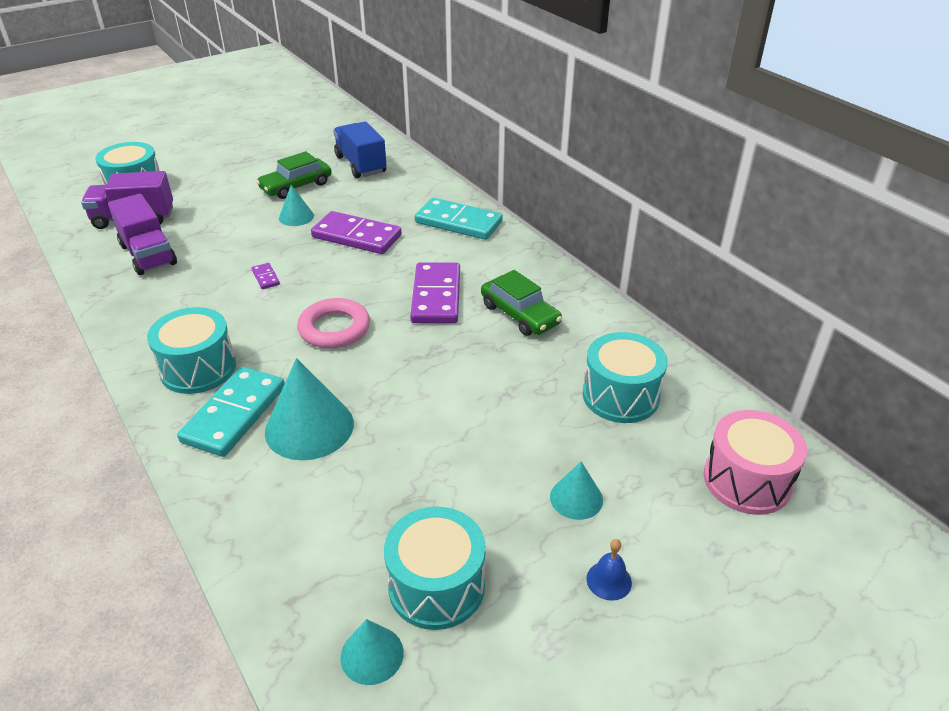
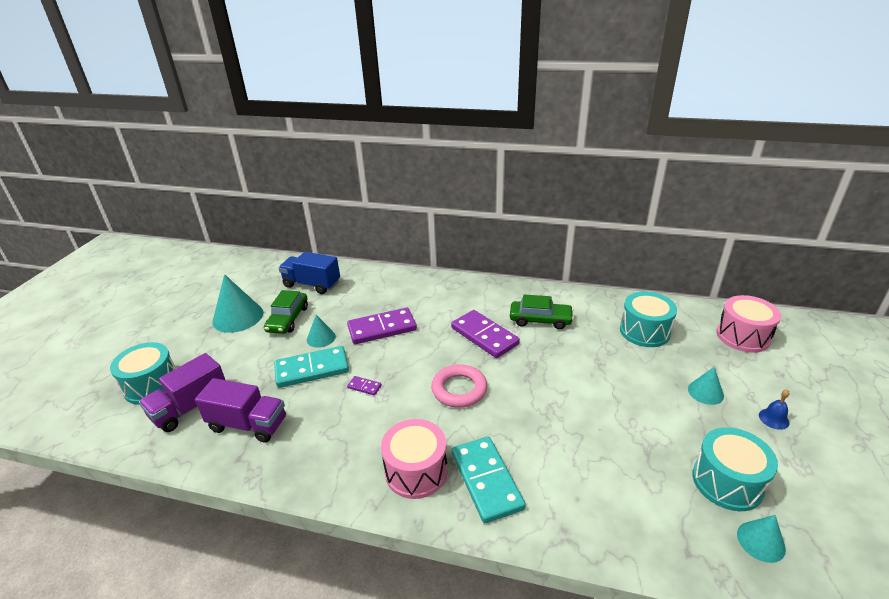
camera: 40 degrees left, 5 degrees down
(198, 368) = (416, 471): turquoise drum -> pink drum
(309, 427) = (539, 454): turquoise cone -> turquoise cone (238, 317)
(458, 222) = (429, 288): turquoise domino -> turquoise domino (312, 369)

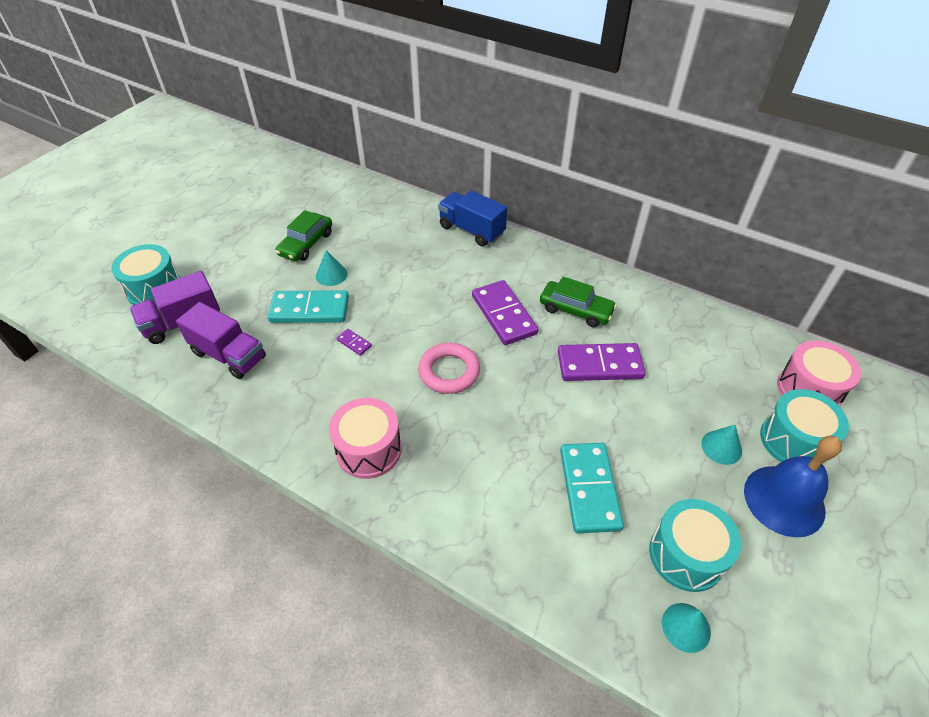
camera: 15 degrees right, 15 degrees up
(238, 317) = (257, 229): turquoise cone -> none
(312, 284) = (345, 206): blue truck -> blue truck (471, 230)
(382, 328) = (398, 279): purple domino -> purple domino (599, 365)
(486, 480) = (433, 479): turquoise domino -> turquoise domino (589, 489)
(644, 331) = (690, 354): turquoise drum -> turquoise drum (793, 440)
(773, 419) = (784, 500): blue bell -> blue bell, size x2.39

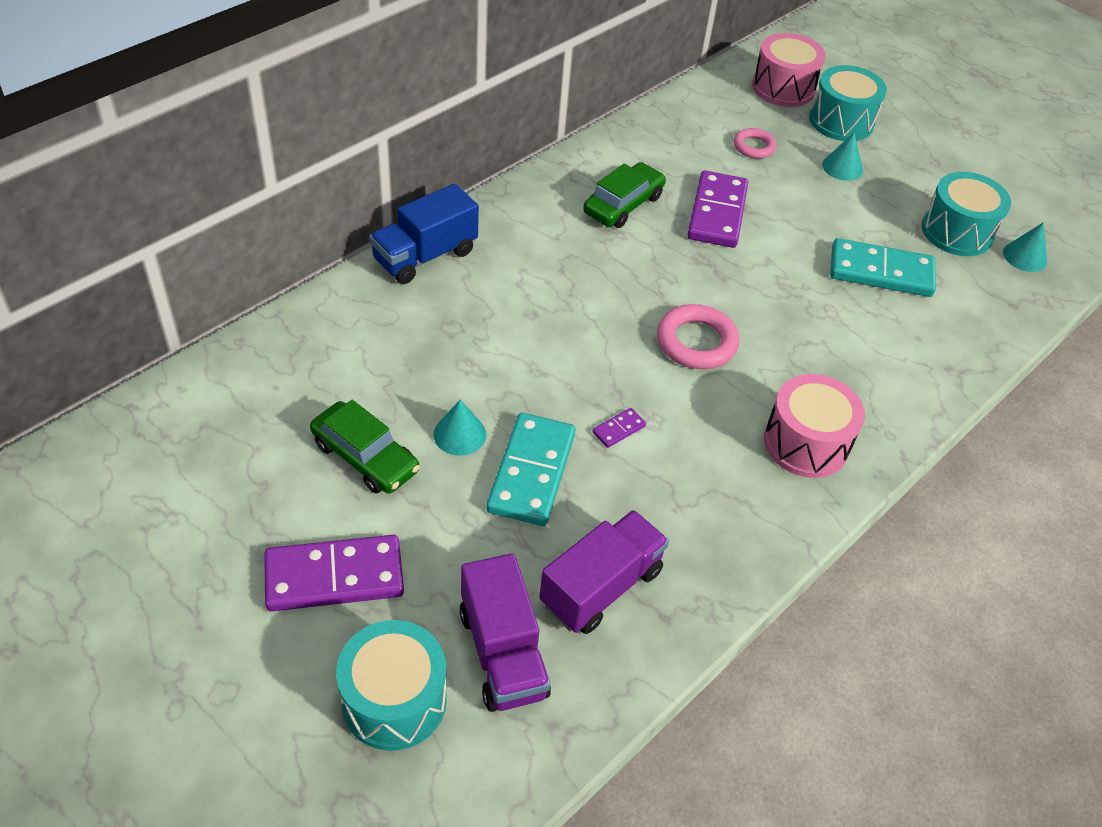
camera: 80 degrees left, 0 degrees up
(503, 315) = (611, 268): purple domino -> purple domino (334, 577)
(703, 378) = (754, 147): none -> pink ring
(784, 500) = (905, 153): blue bell -> none

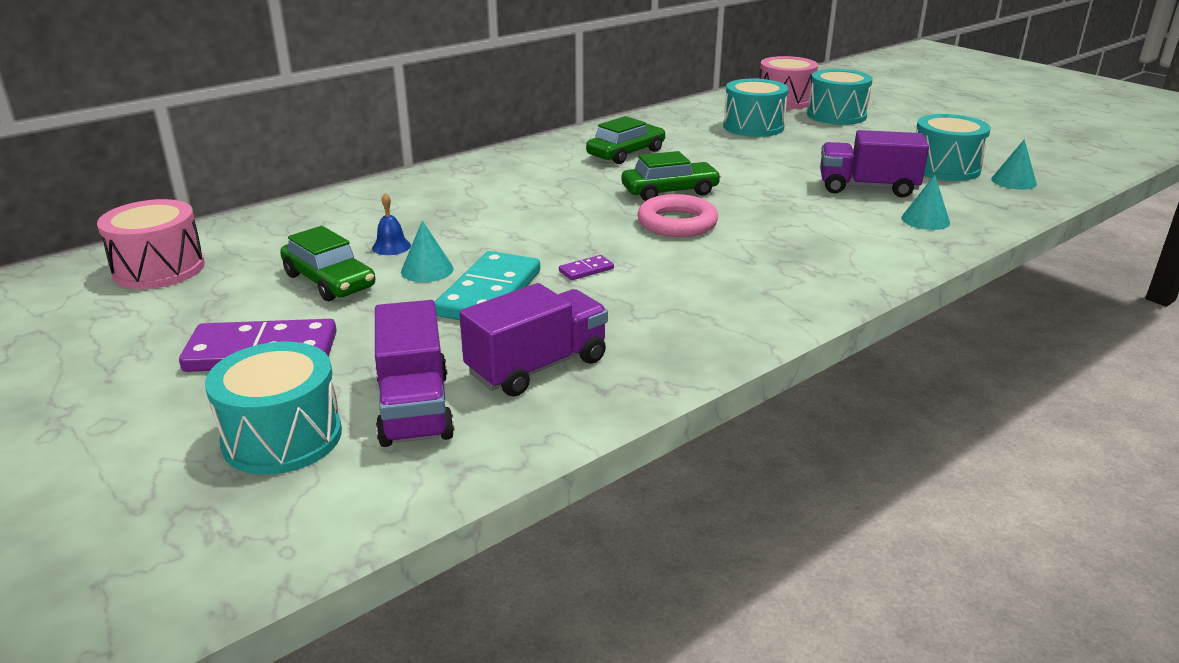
camera: 10 degrees right, 20 degrees down
(412, 393) = (391, 246): none -> blue bell
(425, 256) = (436, 176): blue truck -> none
(681, 282) = (670, 191): none -> green car
(717, 213) = (712, 158): purple domino -> none
(754, 147) = (753, 127): pink ring -> turquoise drum
(806, 443) = (778, 282): pink drum -> pink drum (159, 269)
(842, 167) = (835, 136): turquoise cone -> turquoise cone (925, 220)
(881, 271) = (867, 188): turquoise domino -> purple truck

